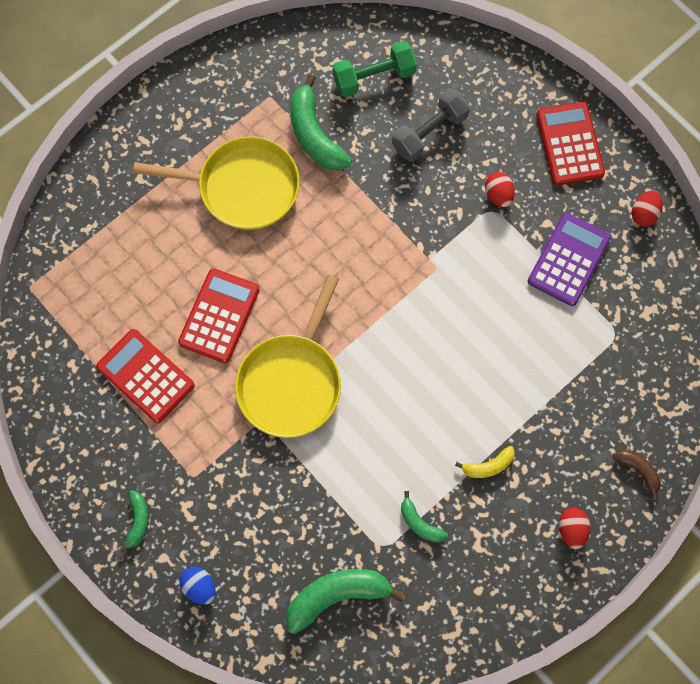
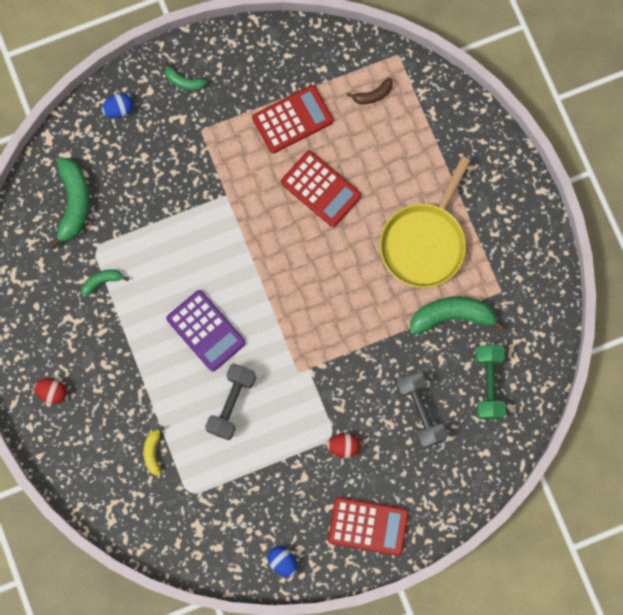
camera: 110 degrees right, 5 degrees up
(291, 382) = (246, 226): yellow pan -> none
(488, 466) = (124, 349): yellow banana -> yellow banana (153, 452)
(500, 325) = (231, 403): none -> grey dumbbell
(568, 260) = (266, 481): purple calculator -> purple calculator (206, 331)
(638, 471) = (75, 462): brown banana -> brown banana (373, 95)
(644, 214) = (282, 562): red egg -> blue egg

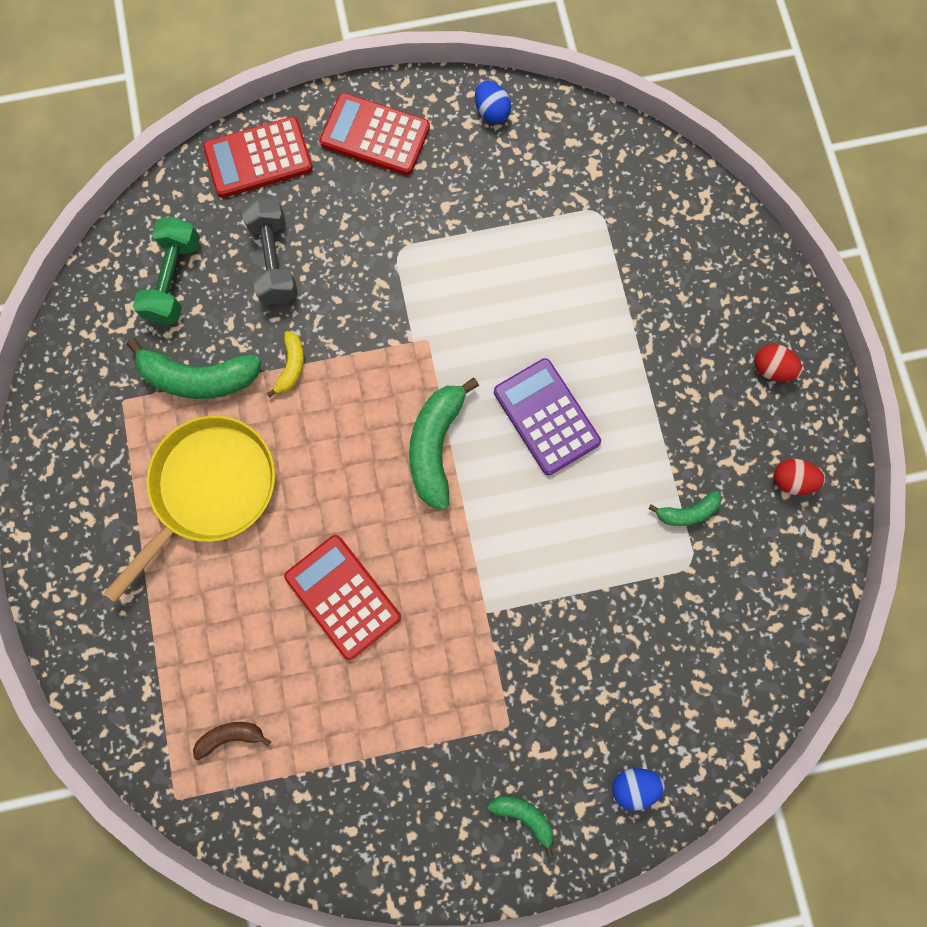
camera: 170 degrees left, 0 degrees up
(73, 203) = (718, 640): green banana -> green banana (436, 446)
(153, 452) = (640, 269): yellow banana -> yellow banana (291, 366)
(231, 403) = (525, 313): grey dumbbell -> none
(292, 119) = (363, 717): red calculator -> red calculator (258, 158)
(343, 446) = (386, 234): red egg -> red egg (791, 480)

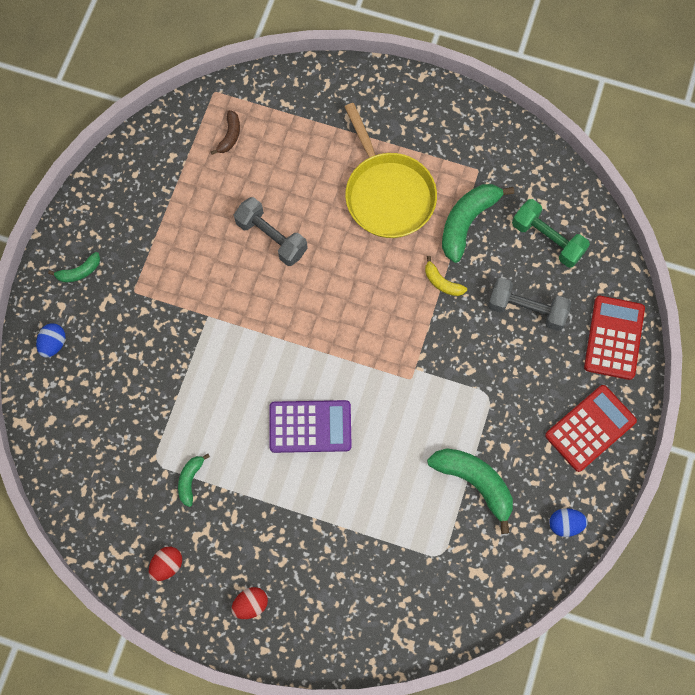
camera: 120 degrees right, 5 degrees down
(343, 596) = (271, 237): red calculator -> grey dumbbell
(436, 446) = (333, 344): green banana -> green banana (475, 483)

